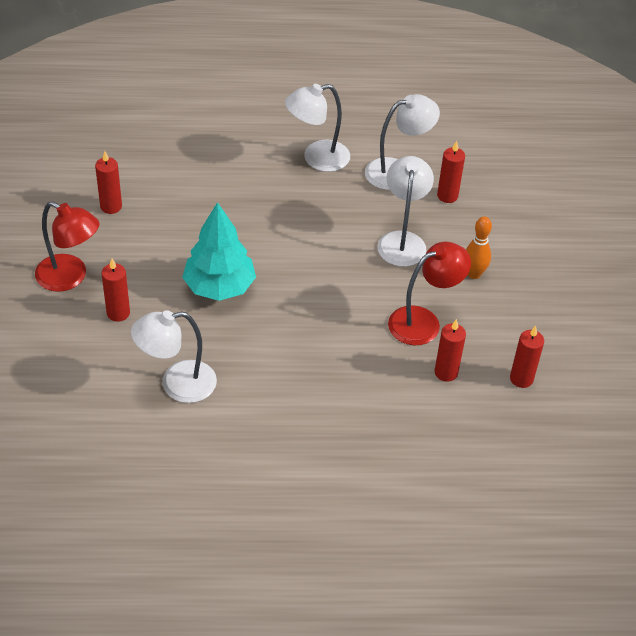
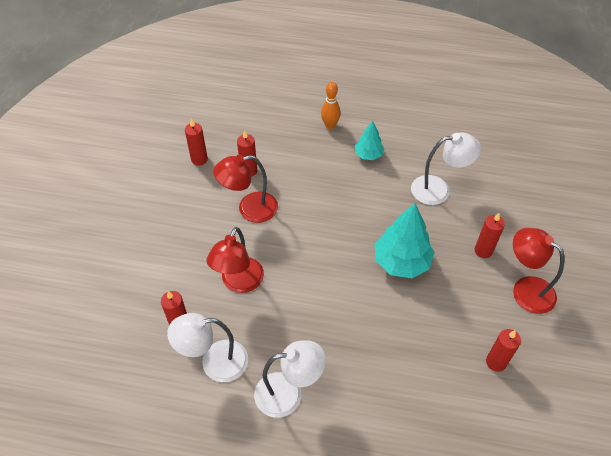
camera: 165 degrees left, 5 degrees up
(284, 422) = (368, 155): none -> turquoise tree
(402, 241) = (239, 283): white lamp -> red lamp
(474, 274) = (193, 243): orange bowling pin -> orange bowling pin (330, 125)

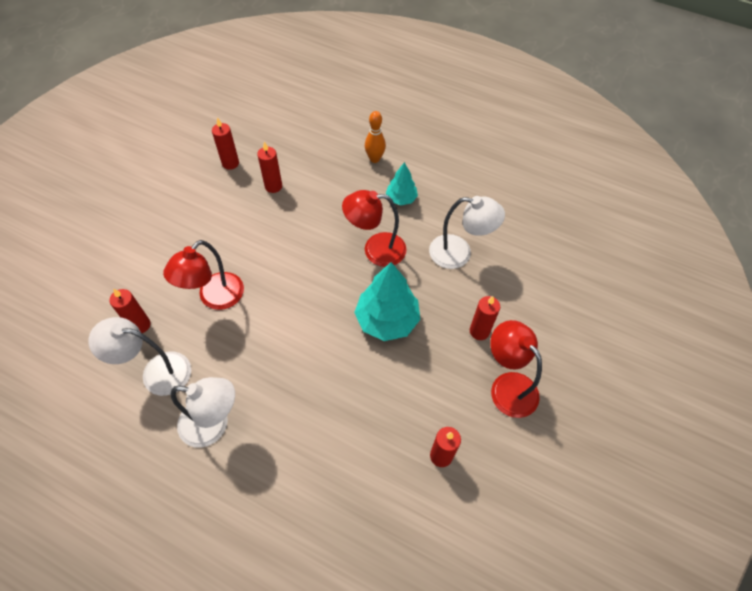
camera: 15 degrees right, 5 degrees up
(249, 209) = (257, 226): red lamp -> red lamp (375, 249)

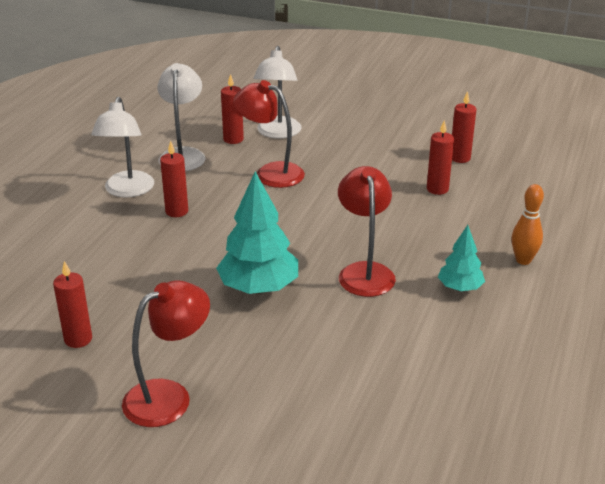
camera: 85 degrees right, 25 degrees down
(459, 253) = (379, 346): white lamp -> white lamp (278, 133)
(479, 331) = (251, 368): red candle -> red candle (177, 211)

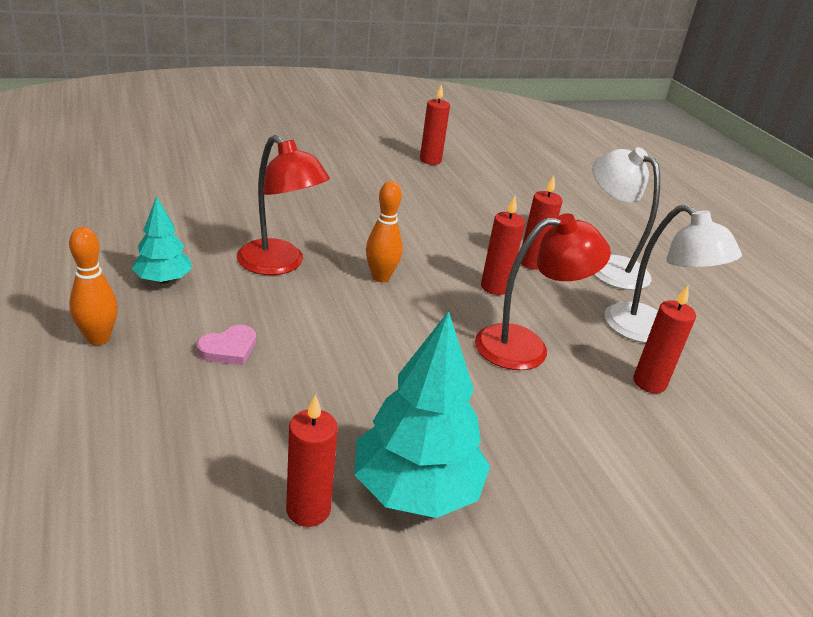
camera: 135 degrees right, 0 degrees up
(169, 396) = (327, 150): red lamp -> none
(259, 288) = (358, 222): turquoise tree -> turquoise tree (416, 489)
(278, 133) = (624, 424): white lamp -> none
(301, 238) = (381, 277): none -> orange bowling pin
(437, 189) = (291, 413): red candle -> red candle (495, 287)
(446, 228) = (229, 349): none -> pink heart

